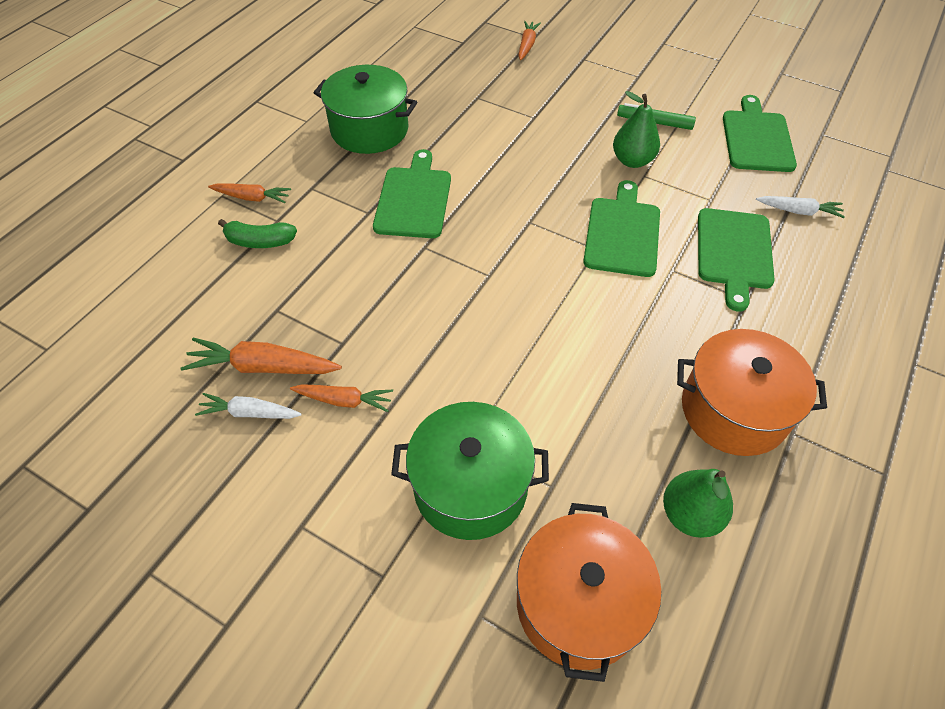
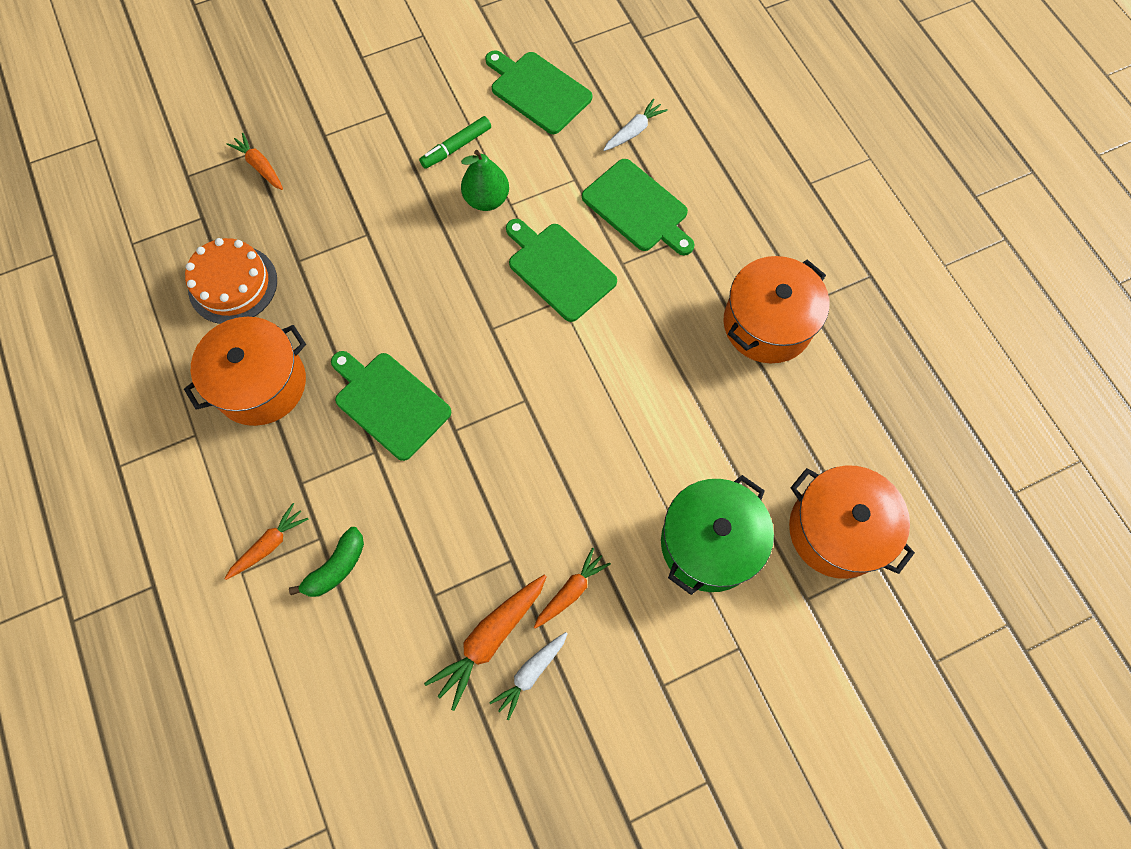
camera: 55 degrees left, 15 degrees up
(369, 130) = (261, 384): green pot -> orange pot
(429, 79) = (233, 284): none -> orange cake
(690, 514) = (822, 415): green pear -> none

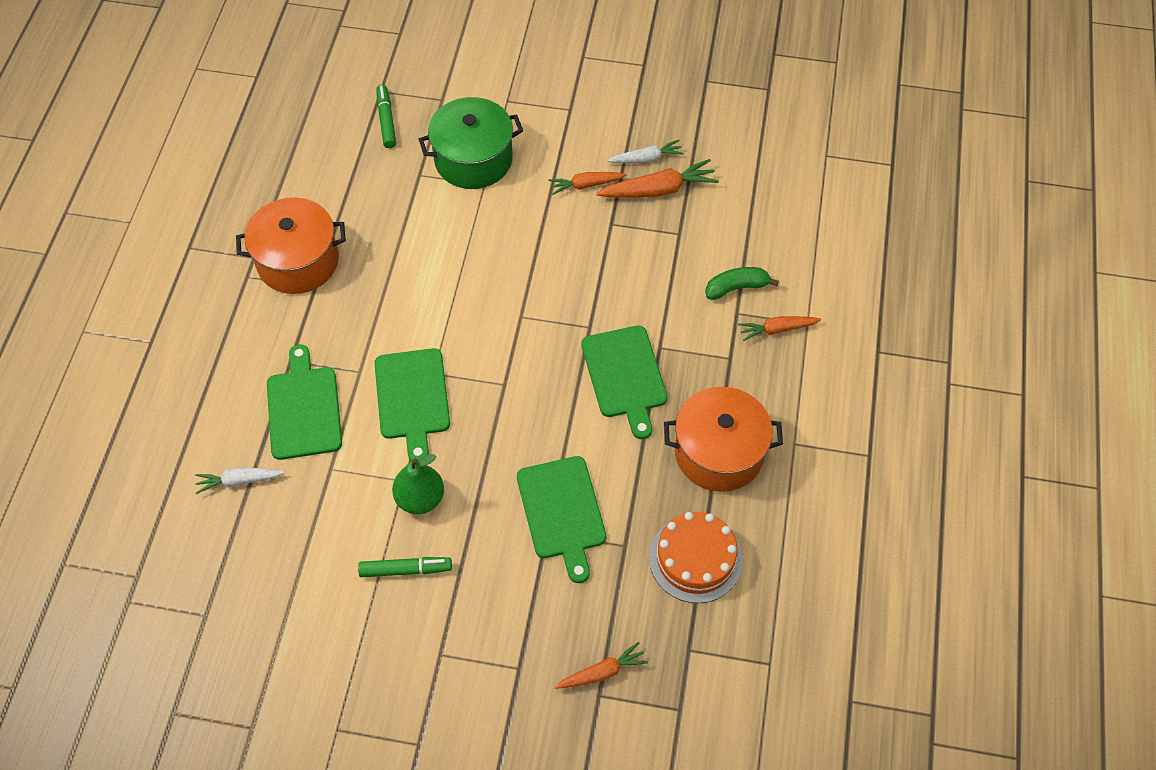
camera: 145 degrees left, 10 degrees down
(260, 166) = (602, 672): orange carrot -> orange carrot turned 105 degrees counterclockwise
(538, 91) = (284, 581): green cutting board -> green cutting board (562, 512)
(836, 530) = (386, 120): orange pot -> green marker

